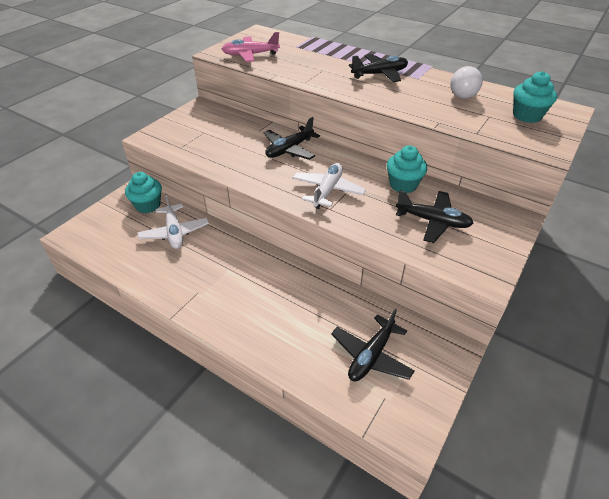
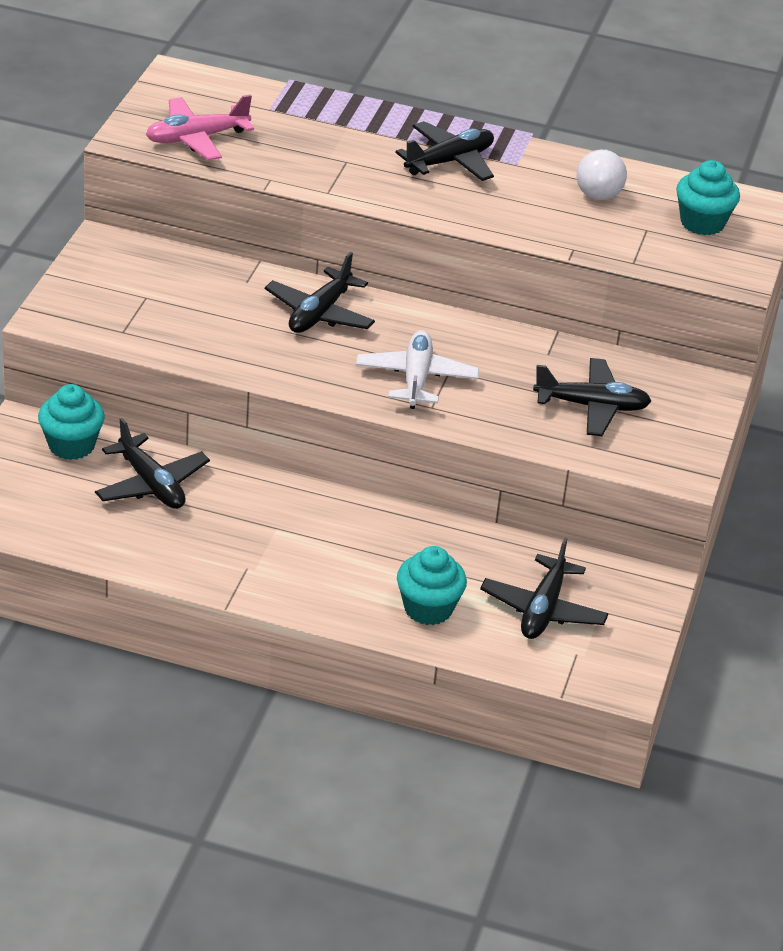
camera: 20 degrees left, 5 degrees down
(174, 232) = (151, 484): white plane -> black plane
(403, 185) = (531, 354): turquoise cupcake -> turquoise cupcake (428, 608)

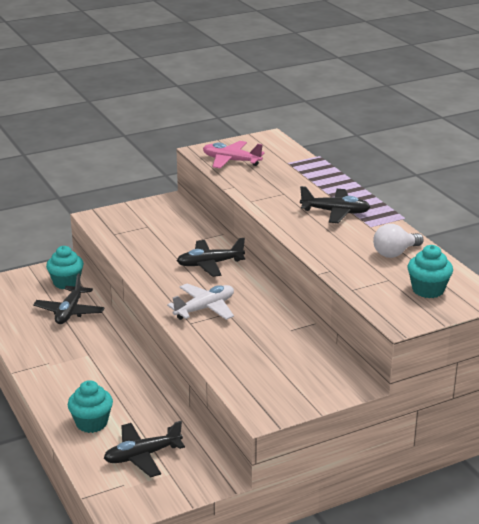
camera: 50 degrees right, 10 degrees down
(591, 406) = (270, 362): black plane -> none

